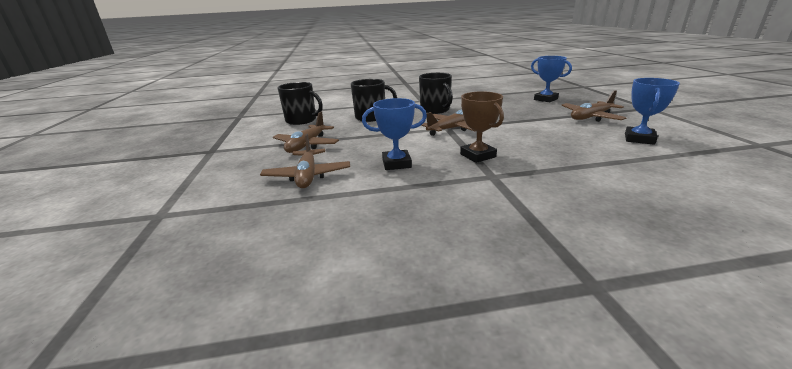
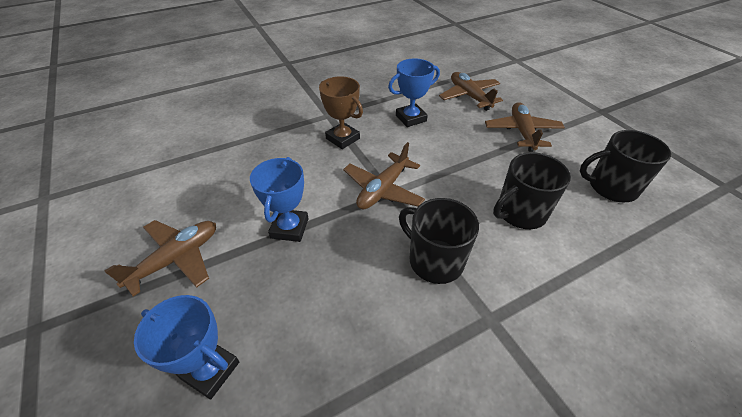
camera: 160 degrees right, 20 degrees up
(639, 139) = (162, 194): blue trophy -> blue trophy (289, 228)

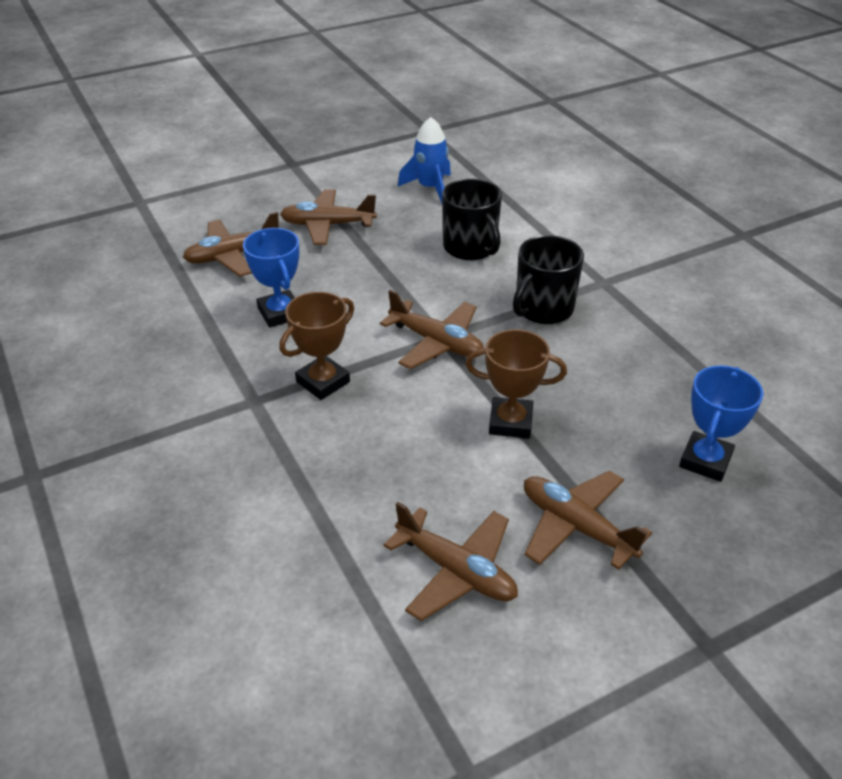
camera: 90 degrees left, 5 degrees down
(169, 196) = (456, 571): none -> brown plane
(289, 228) = (510, 422): blue trophy -> brown trophy
(611, 187) = (430, 188): black mug -> blue rocket

